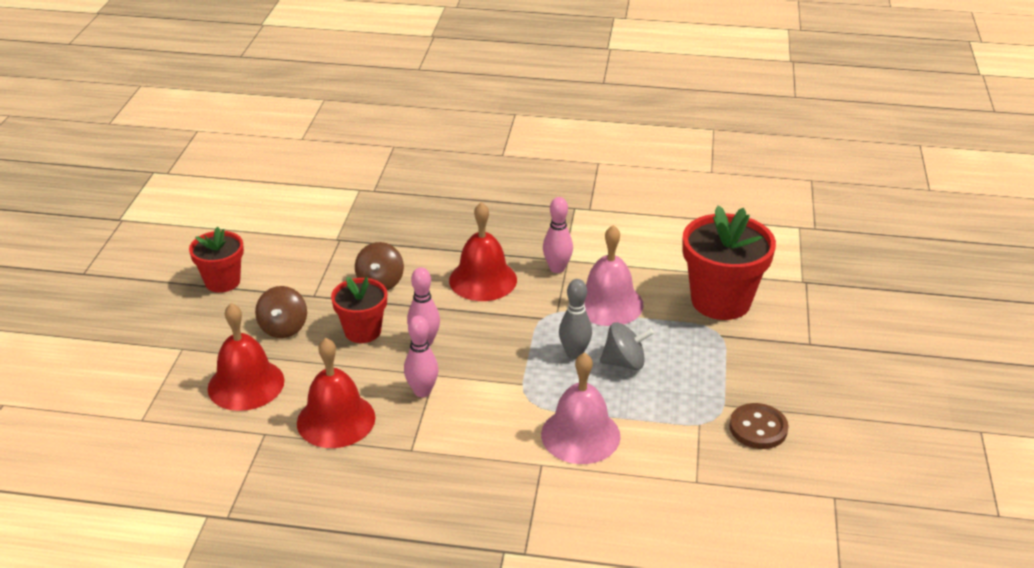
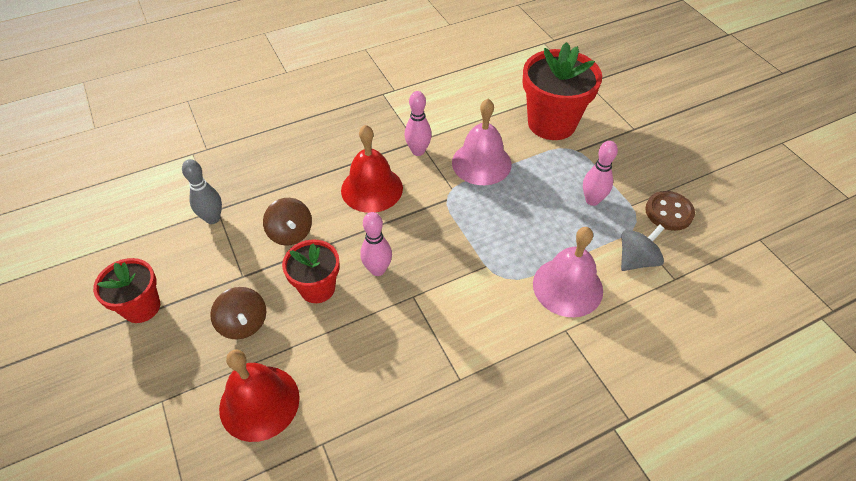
camera: 35 degrees left, 15 degrees up
(336, 420) = (373, 389): red bell -> none
(422, 391) = (418, 318): pink bowling pin -> pink bowling pin (592, 200)
(574, 353) = (498, 218): grey bowling pin -> grey bowling pin (213, 218)
(624, 362) = (538, 207): grey spinning top -> grey spinning top (636, 260)

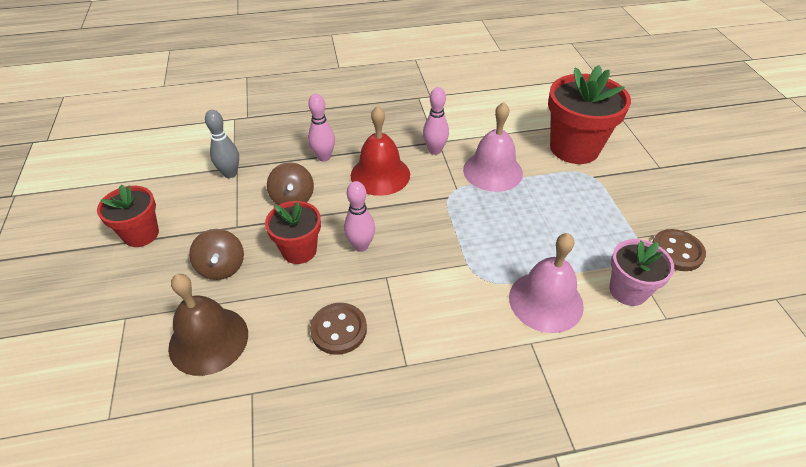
camera: 15 degrees right, 5 degrees down
(259, 402) = (208, 340): red bell -> brown bell
(385, 360) = (339, 330): none -> brown button
(592, 200) = (596, 225): pink bowling pin -> pink bowling pin (324, 157)
(636, 260) = (628, 290): grey spinning top -> pink flower pot

